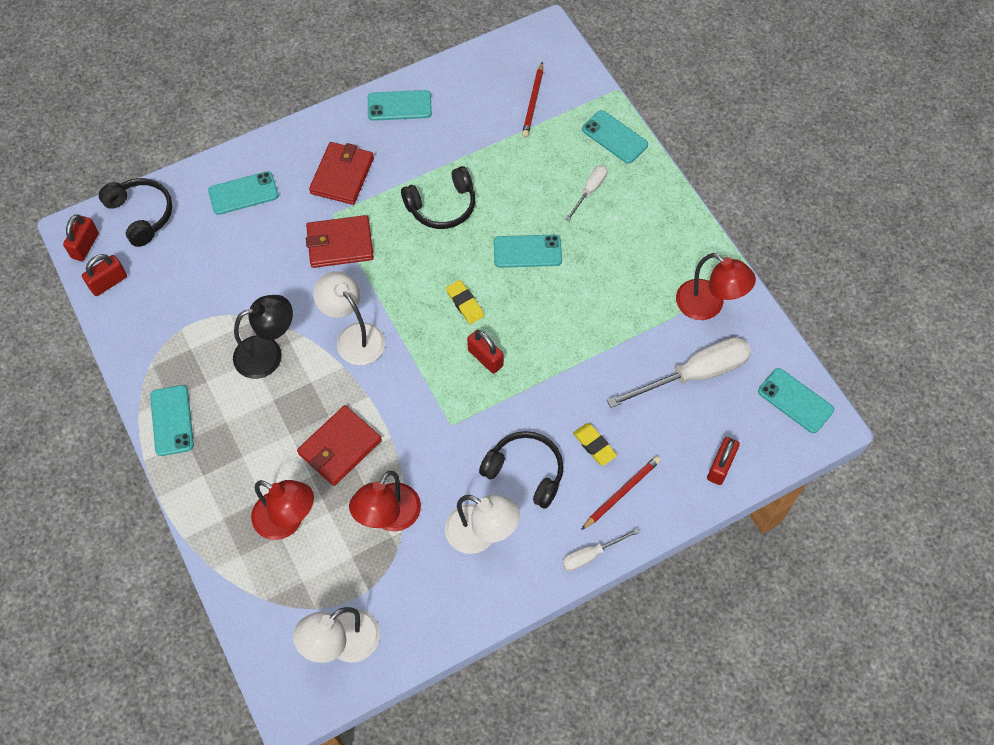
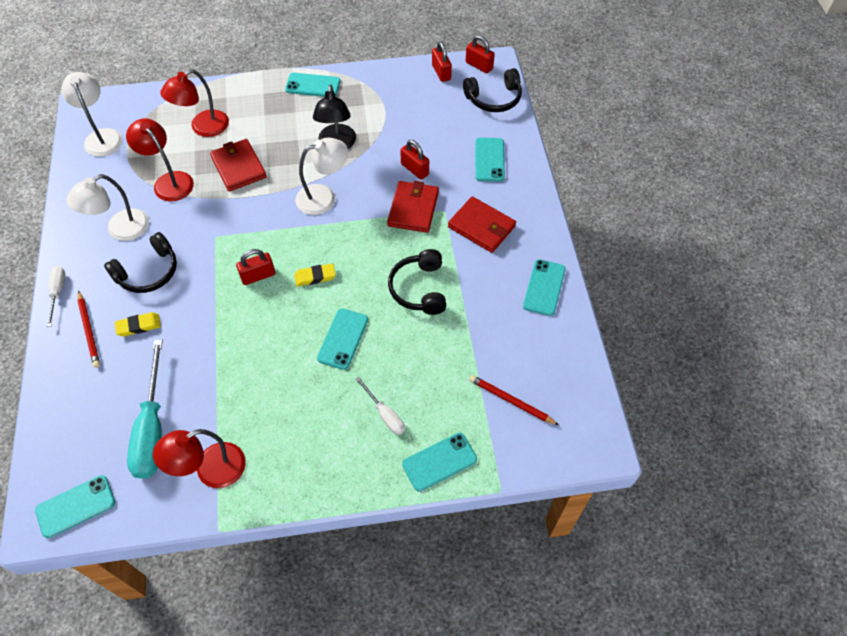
camera: 110 degrees right, 5 degrees down
(694, 375) = (152, 428): white screwdriver -> turquoise screwdriver
(720, 466) = (61, 413): red padlock -> red padlock (415, 169)

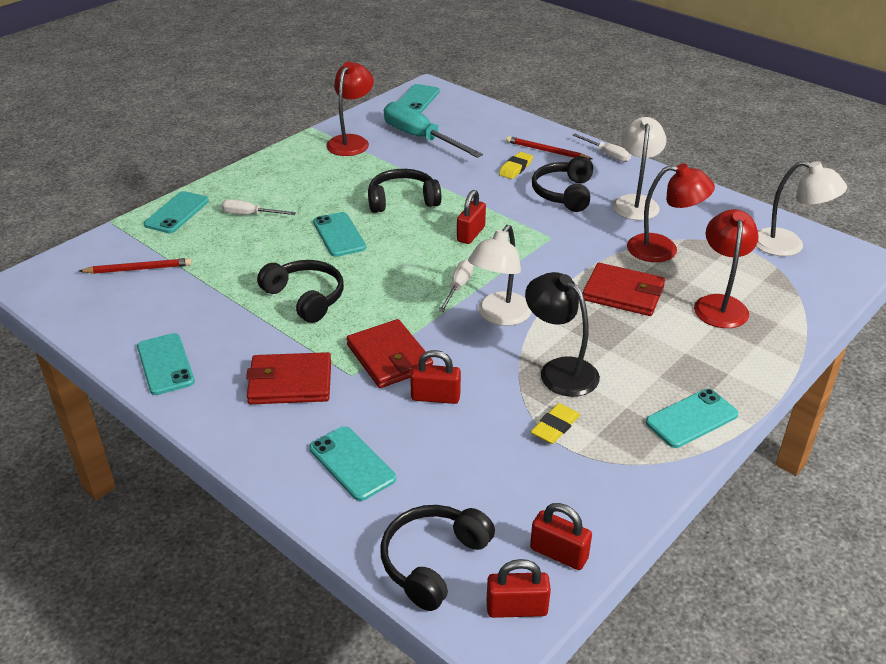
camera: 140 degrees right, 20 degrees down
(260, 347) = (402, 200): none -> black headphones
(315, 277) = (419, 257): yellow eraser -> yellow eraser (555, 427)
(320, 234) = (458, 287): none -> white screwdriver

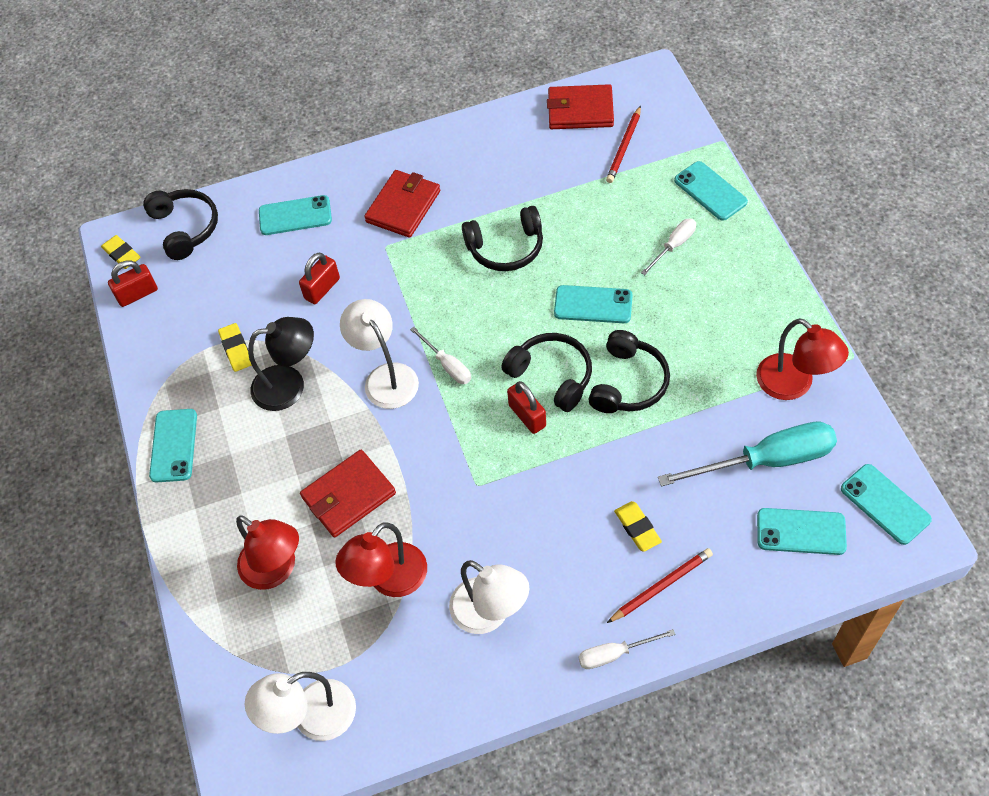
camera: 125 degrees right, 20 degrees up
(165, 364) = (477, 140): turquoise phone -> turquoise phone (801, 532)
(389, 357) = (388, 277): red wallet -> red wallet (580, 110)
(516, 608) = (122, 254): red padlock -> yellow eraser
(564, 193) = (552, 548): black headphones -> black headphones (552, 376)

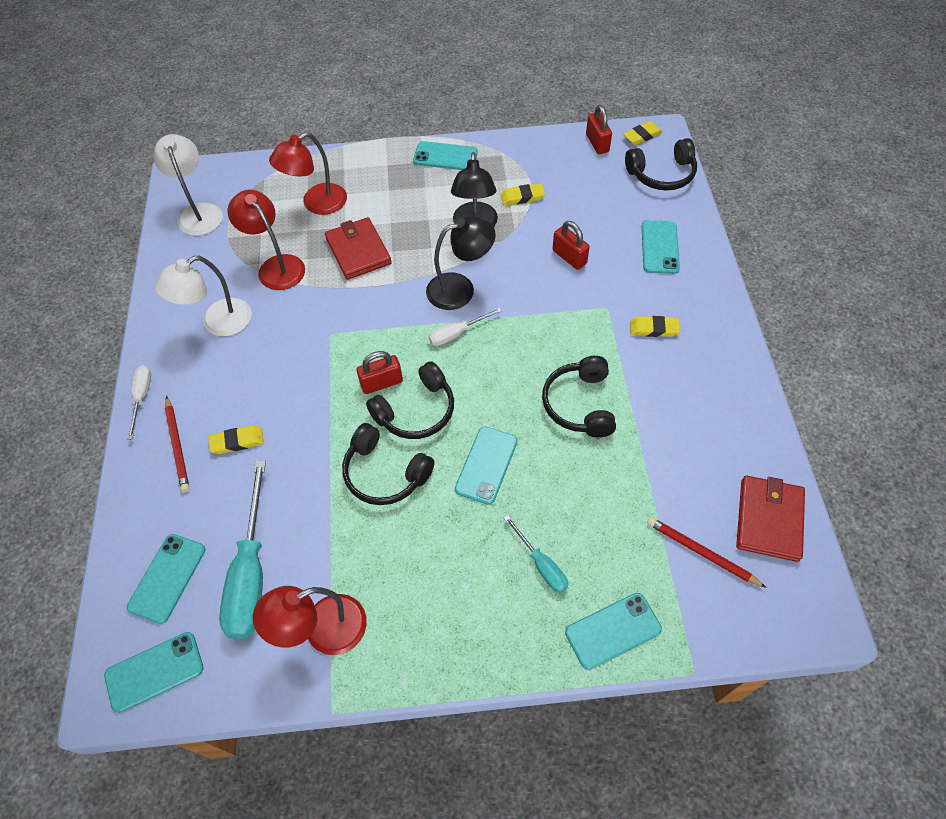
camera: 100 degrees right, 0 degrees up
(385, 377) = (460, 288): white lamp -> black lamp
(403, 206) = (654, 329): red wallet -> yellow eraser
(674, 246) = (541, 564): white screwdriver -> turquoise screwdriver

